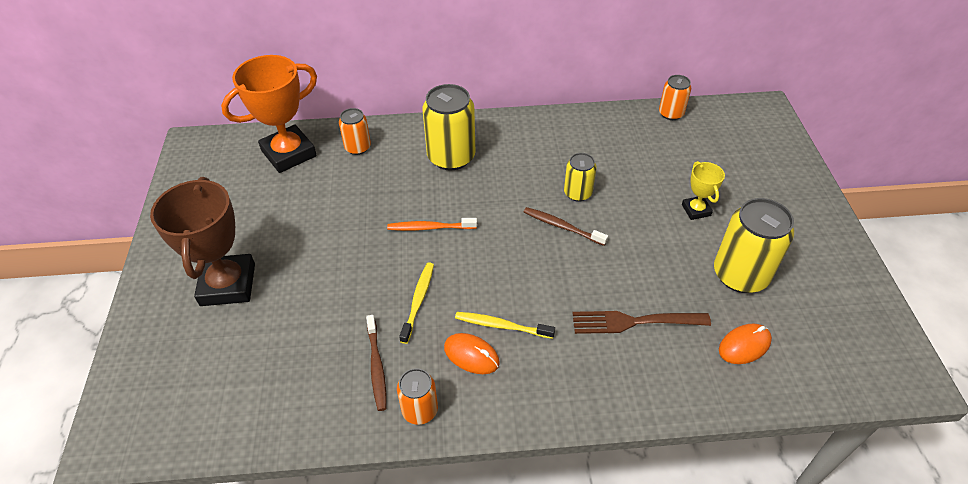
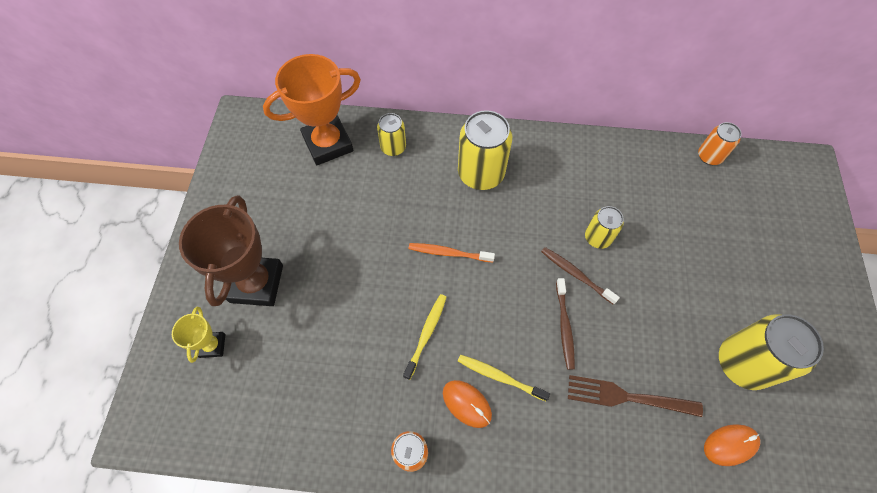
camera: 10 degrees right, 15 degrees up
(358, 147) = (393, 147): orange can -> yellow can
(376, 366) = (378, 399): brown toothbrush -> brown toothbrush (564, 326)
(696, 210) = (712, 278): yellow trophy -> yellow trophy (212, 345)

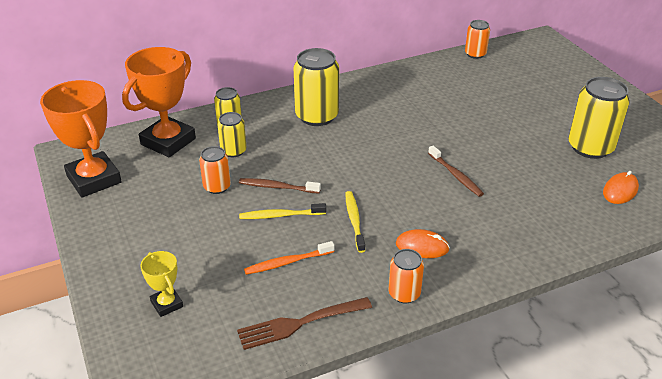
camera: 30 degrees left, 25 degrees down
(242, 162) = (94, 179): none -> orange trophy
(257, 283) = (176, 248): brown trophy -> none
(334, 224) = (217, 187): none -> orange can
(448, 253) = (331, 168): orange toothbrush -> orange toothbrush (287, 262)
(499, 377) = (433, 221): yellow toothbrush -> yellow toothbrush (280, 215)
(576, 274) = (438, 145): brown toothbrush -> brown toothbrush (277, 187)
(597, 237) = (436, 120): yellow can -> yellow can (233, 151)
(628, 397) = (533, 194): brown fork -> brown fork (300, 323)

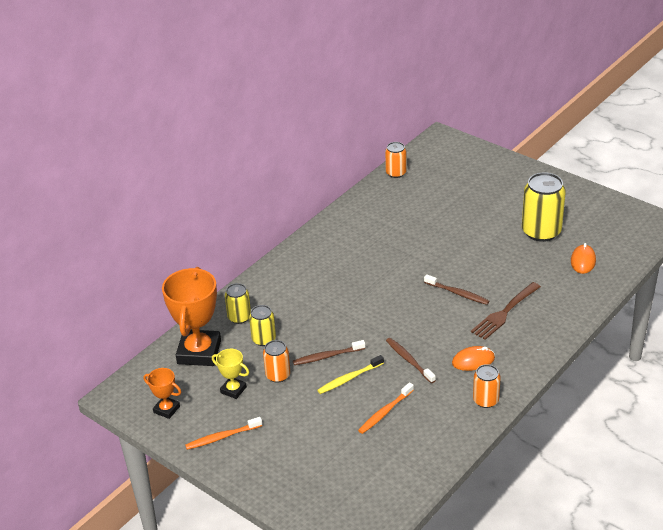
camera: 25 degrees left, 0 degrees up
(94, 179) = (166, 409): orange trophy -> orange trophy, size x0.49
(115, 223) = (222, 437): none -> orange toothbrush
(167, 304) = (322, 479): yellow trophy -> yellow trophy (233, 390)
(300, 323) = (430, 451): brown fork -> brown fork (505, 312)
(317, 116) = (307, 281): yellow can -> none
(354, 221) = (409, 360): yellow toothbrush -> brown toothbrush

